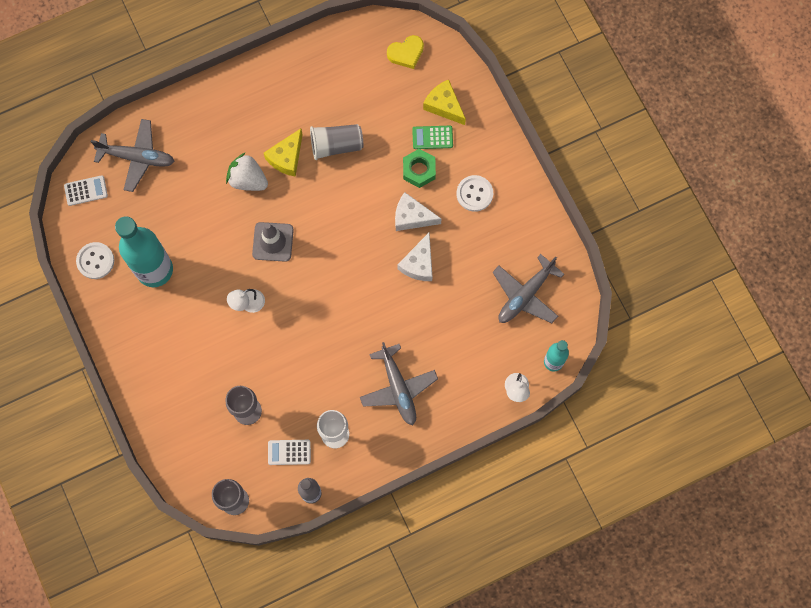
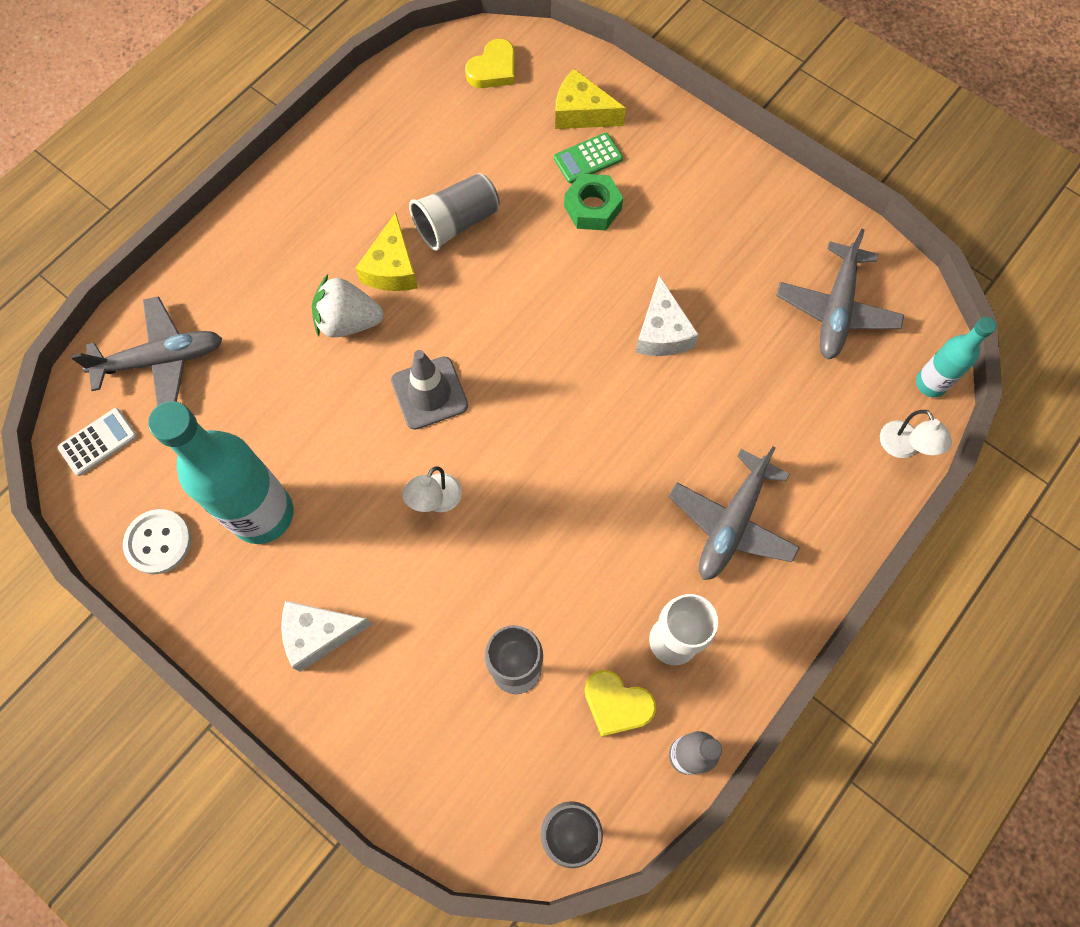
camera: 25 degrees left, 5 degrees down
(289, 452) = (617, 704): white calculator -> yellow heart
(398, 388) = (731, 523): grey plane -> grey plane turned 75 degrees clockwise
(412, 217) = (617, 273): white cheese -> white cheese (319, 634)
(474, 194) = (687, 206): white button -> none

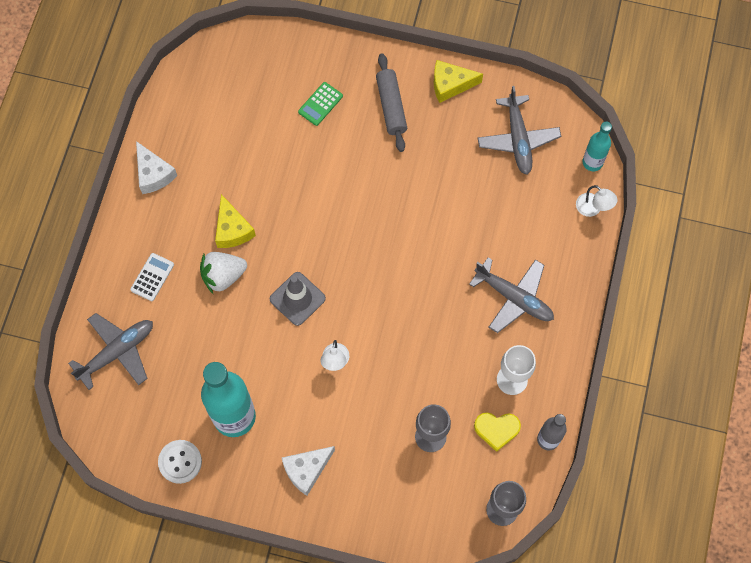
camera: 25 degrees left, 0 degrees up
(98, 442) = (107, 420): white calculator -> white calculator (152, 277)
(457, 223) = (258, 182): grey cup -> none
(493, 69) = (228, 67): yellow heart -> none
(581, 113) = (301, 74): yellow cheese -> yellow cheese (450, 85)
(592, 208) = (339, 136): green nut -> none
(662, 331) = (420, 198): white cheese -> white cheese (153, 174)
(680, 198) = (391, 106): none -> grey rolling pin
(731, 523) = (514, 298): grey plane -> grey plane turned 60 degrees counterclockwise

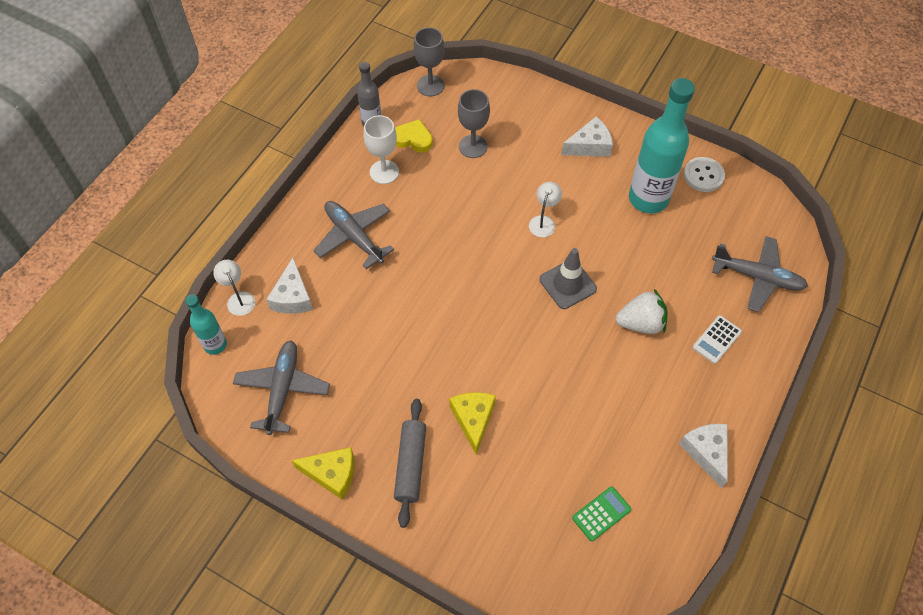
camera: 165 degrees left, 10 degrees down
(117, 352) = (758, 277): grey plane -> grey plane turned 135 degrees counterclockwise
(232, 229) = (623, 368): yellow cheese -> yellow cheese (473, 420)
(320, 104) = (493, 489): green calculator -> green calculator (601, 514)
(545, 223) = (293, 297): none -> white cheese

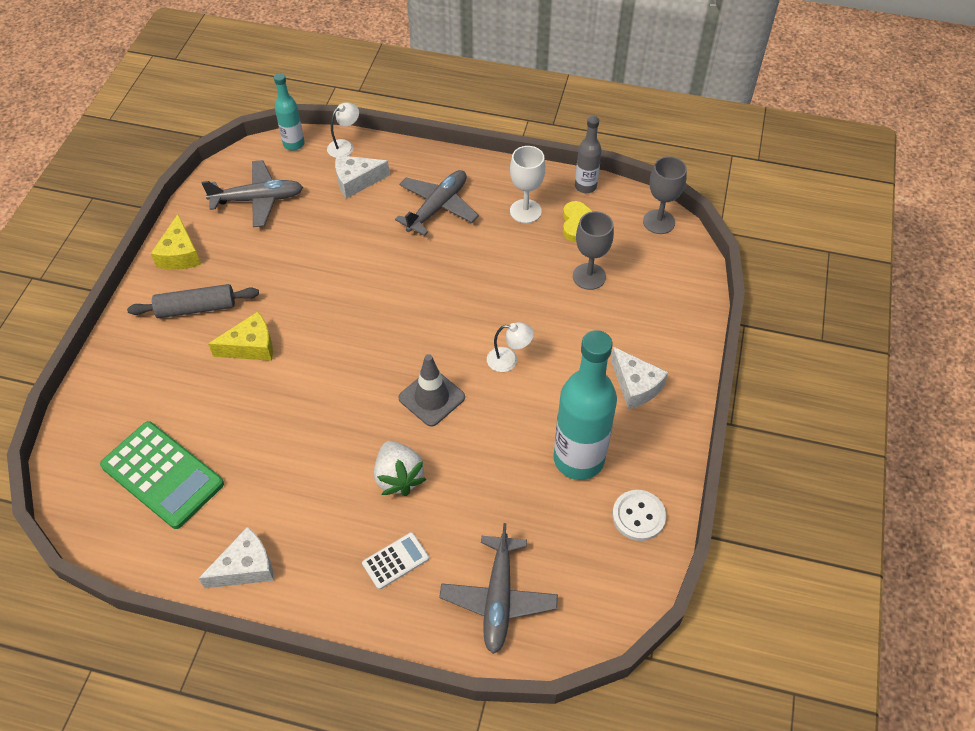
camera: 75 degrees right, 5 degrees down
(601, 514) = (162, 475): green calculator -> green calculator, size x2.01
(716, 339) = (395, 561): white calculator -> white calculator turned 120 degrees clockwise

